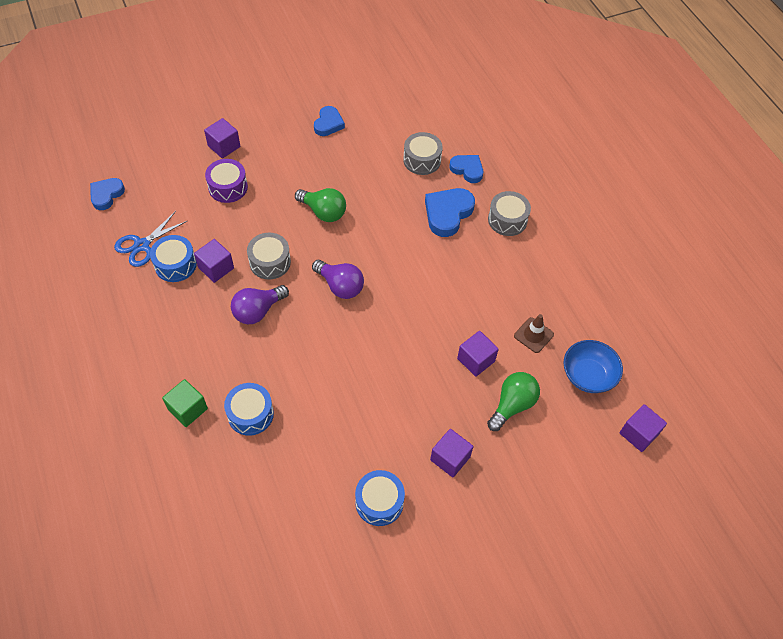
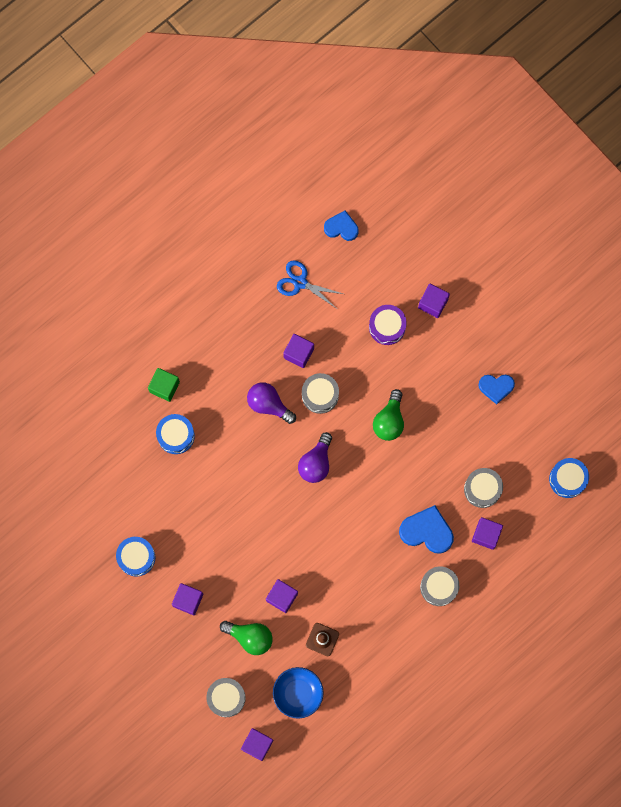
camera: 75 degrees right, 20 degrees up
(175, 264) = (290, 319): blue drum -> blue drum (567, 479)
(467, 170) = (486, 535): blue heart -> purple cube
(577, 451) = (226, 698): none -> grey drum

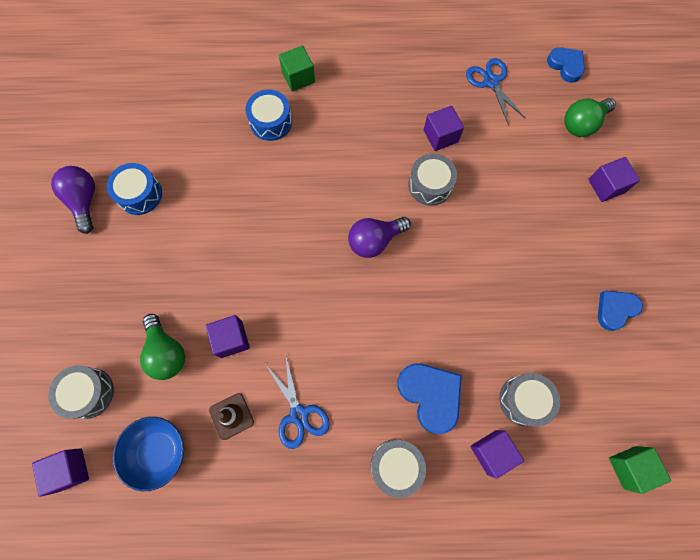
camera: 40 degrees right, 5 degrees down
(188, 600) = (145, 268): purple cube -> none
(268, 404) = (375, 157): purple light bulb -> purple light bulb (84, 201)
(360, 606) = (298, 414): none -> blue scissors
(387, 327) = (544, 174): purple drum -> none
(389, 421) = (478, 257): green light bulb -> green light bulb (582, 124)
(496, 387) = (615, 310): blue heart -> blue heart turned 105 degrees clockwise
(567, 479) = (629, 467): blue drum -> green cube

